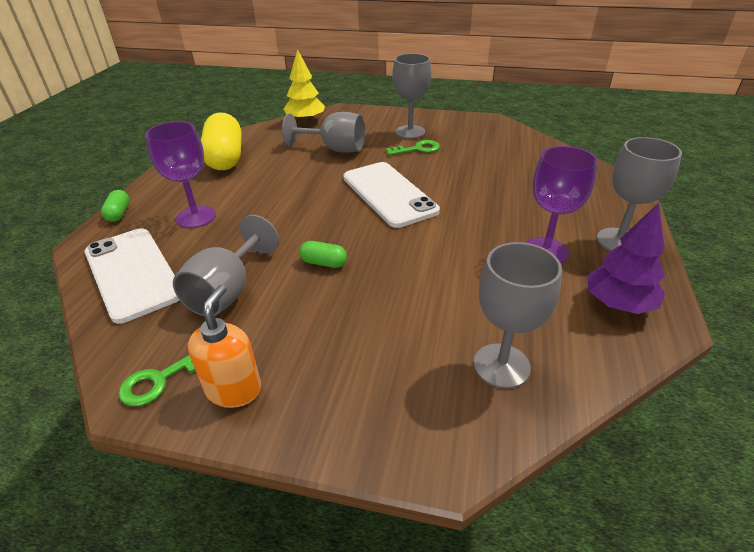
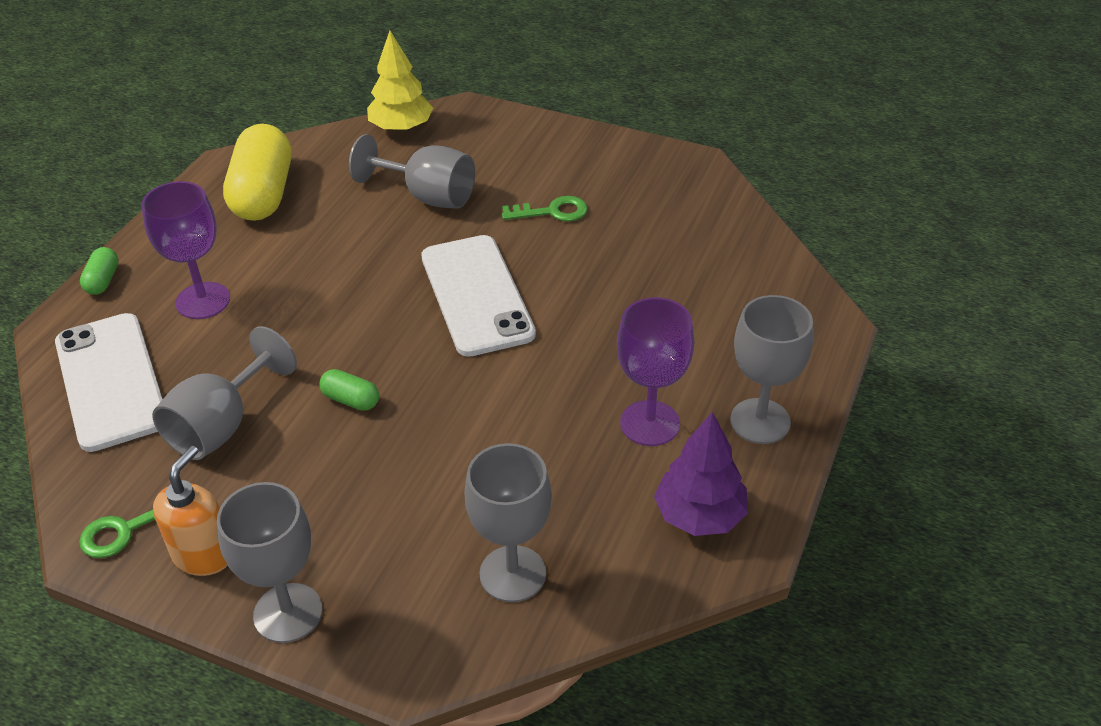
camera: 10 degrees right, 5 degrees up
(410, 132) = (555, 173): grey goblet -> grey goblet (288, 613)

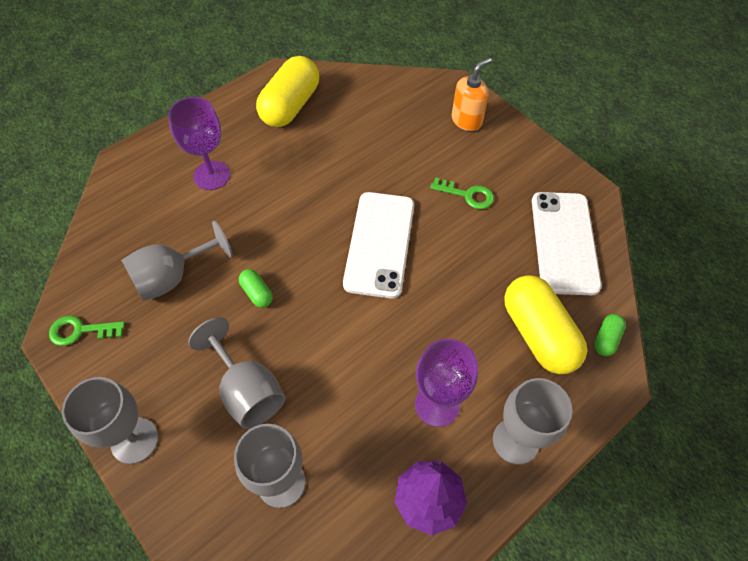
camera: 25 degrees right, 15 degrees up
(103, 281) = (164, 136): green capsule -> green capsule (606, 339)
(110, 381) = (129, 214): white phone -> white phone (564, 242)
(203, 555) = (111, 371): orange soap dispenser -> orange soap dispenser (466, 120)
(401, 128) = (404, 85): yellow tree -> none
(428, 196) = (392, 148): grey goblet -> grey goblet (247, 391)
(720, 314) = (538, 334): none -> yellow capsule

